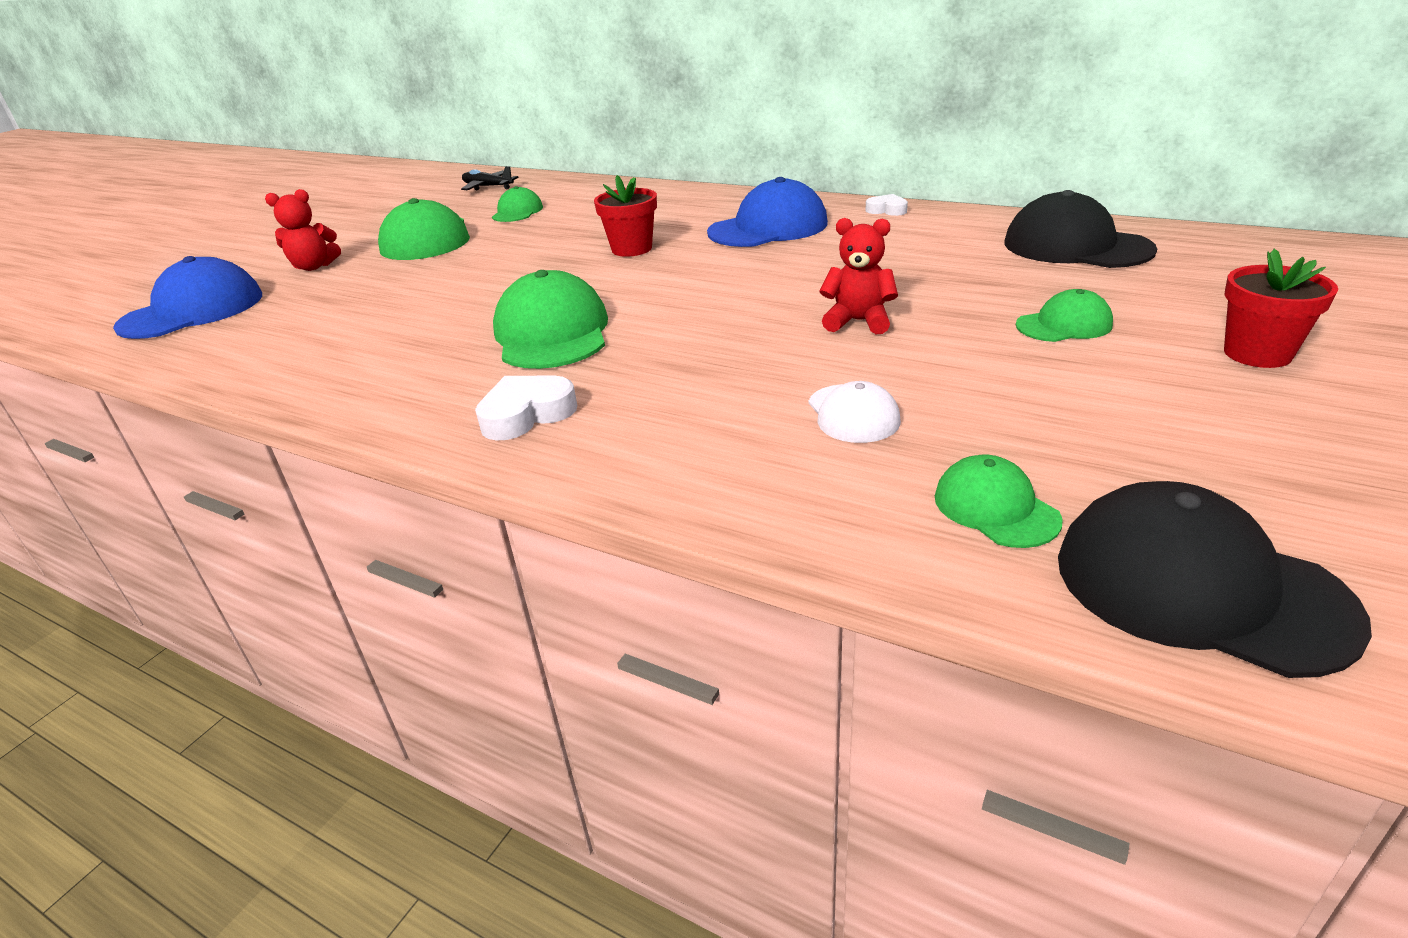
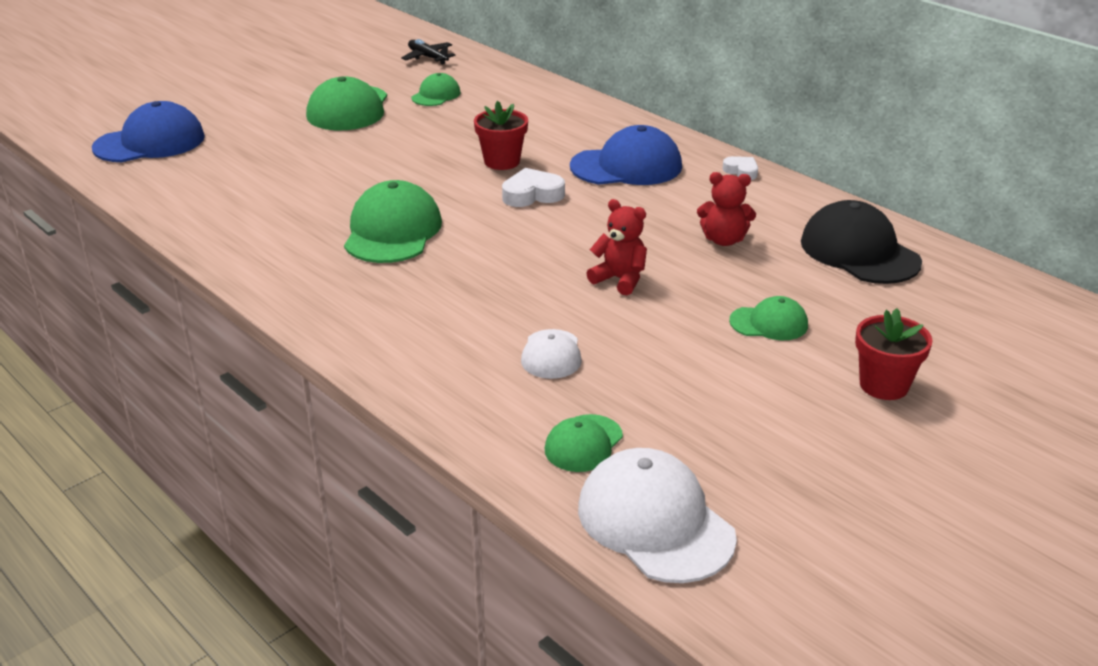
camera: 15 degrees right, 0 degrees up
(314, 267) = (251, 118): red teddy bear -> red teddy bear (724, 240)
(526, 414) = (337, 296): white heart -> white heart (532, 194)
(995, 508) = (583, 443): green cap -> green cap turned 135 degrees counterclockwise
(1199, 587) = (655, 522): black cap -> white cap

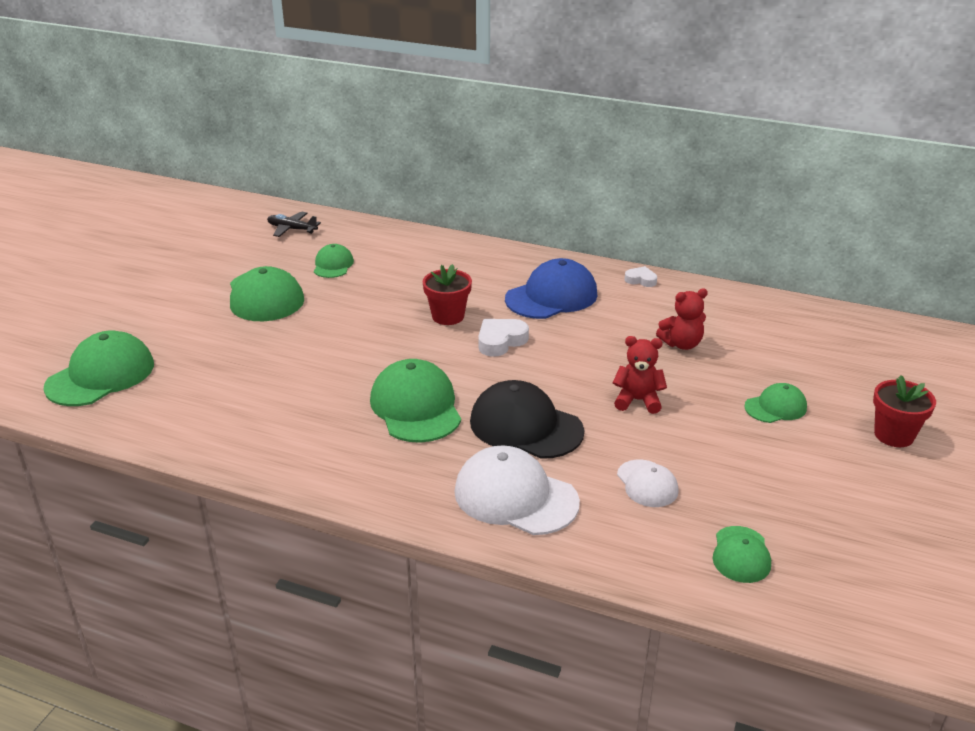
camera: 25 degrees left, 0 degrees up
(150, 142) = (100, 375): blue cap -> green cap
(655, 522) = (849, 603): white cap -> white cap (515, 497)
(859, 252) = (782, 328): black cap -> black cap (526, 426)

